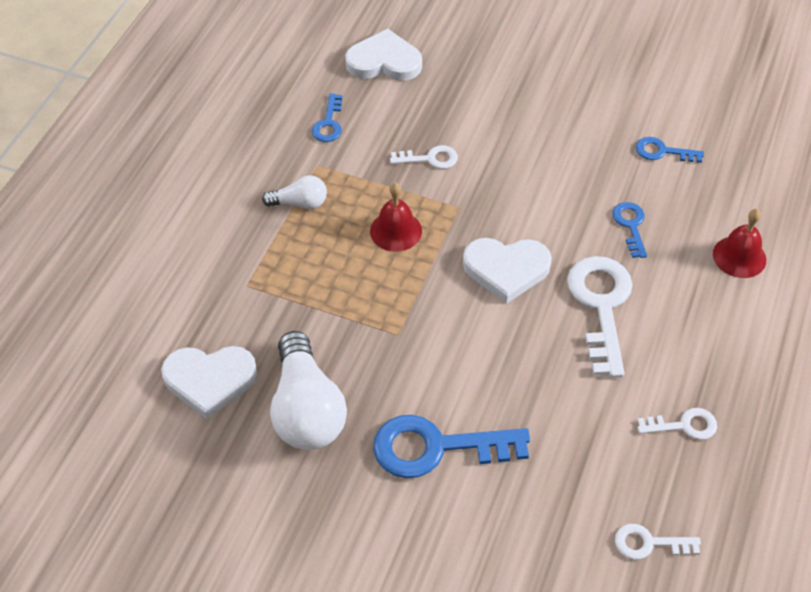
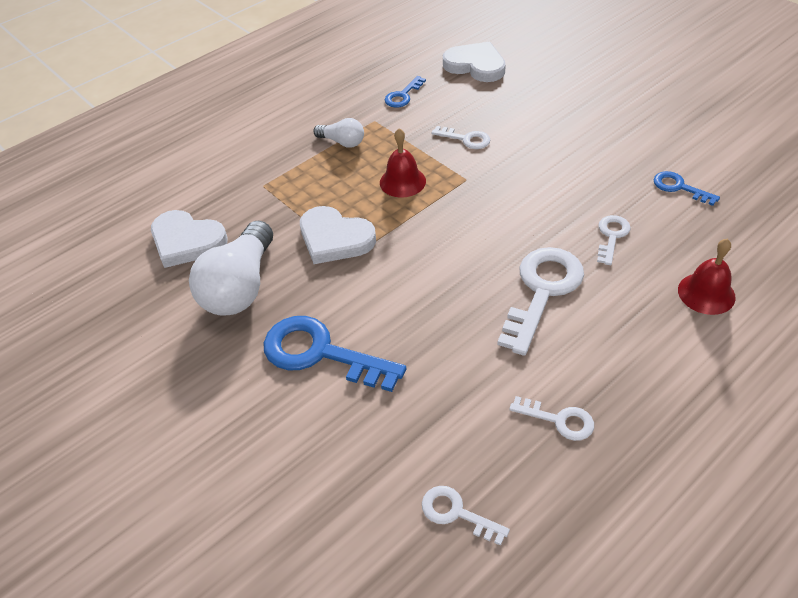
camera: 30 degrees right, 5 degrees down
(506, 269) = (475, 236): white heart -> white heart (335, 238)
(630, 225) = (611, 236): blue key -> white key

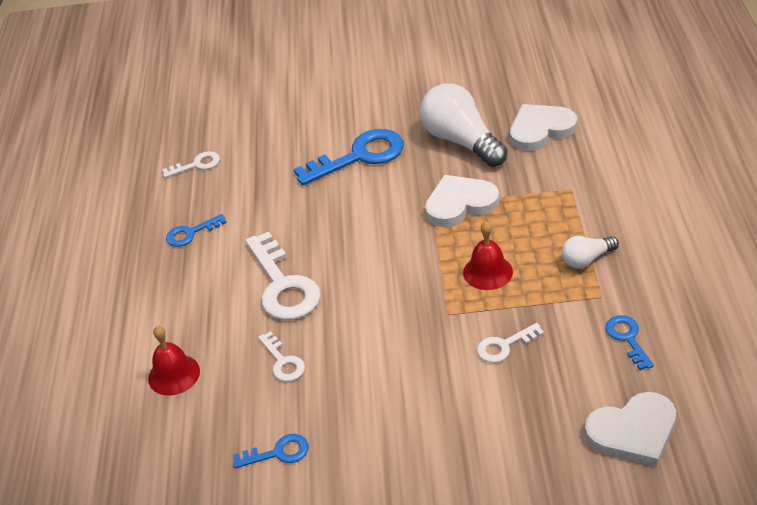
camera: 130 degrees right, 5 degrees down
(559, 420) = (191, 233): white key -> blue key

